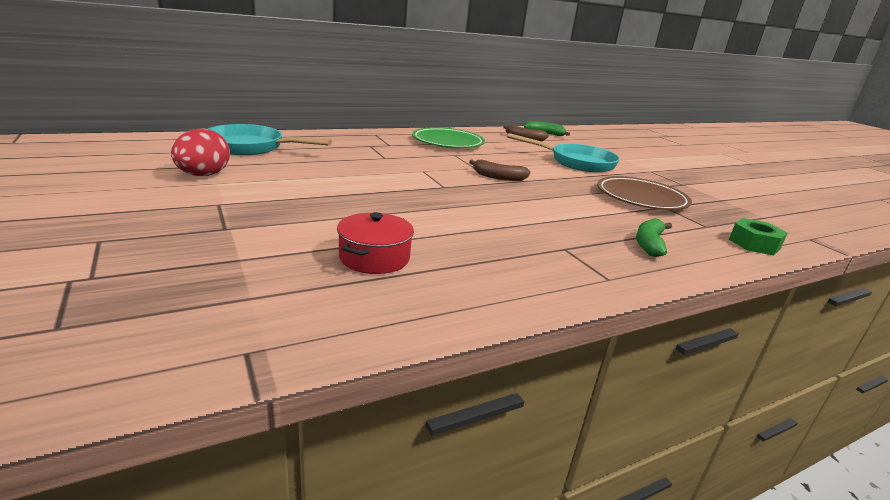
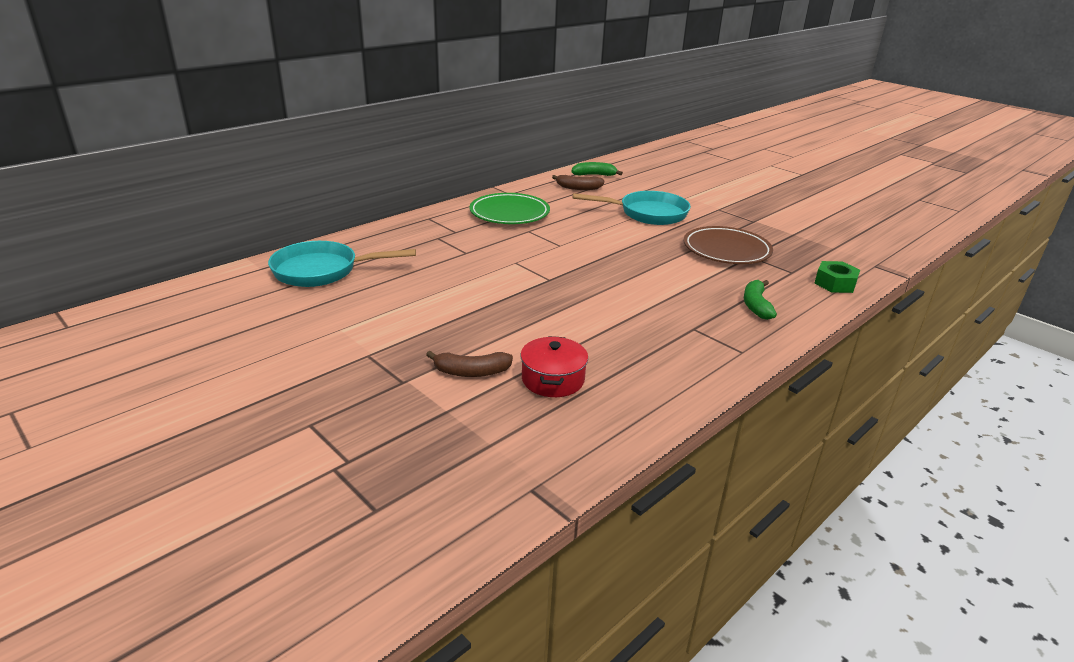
camera: 15 degrees left, 5 degrees up
(203, 175) = (317, 323): red egg -> none
(498, 177) = (589, 253): brown banana -> brown banana (471, 372)

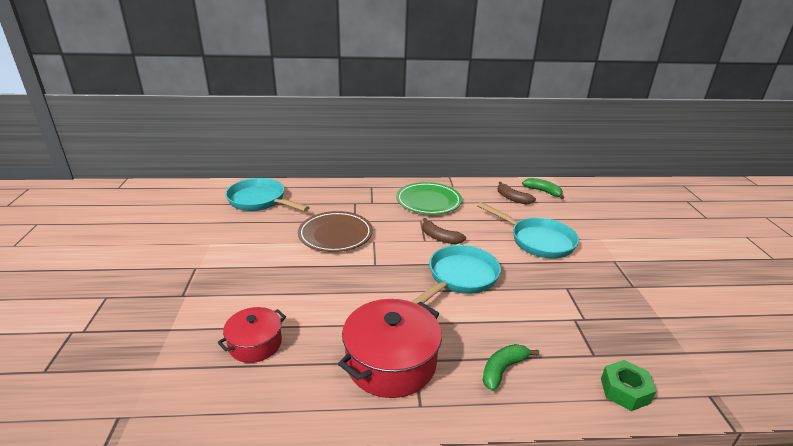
camera: 40 degrees right, 0 degrees up
(471, 372) = (223, 310): brown banana -> brown banana (440, 238)
(634, 261) = (459, 278): none -> turquoise pan
(680, 337) = (391, 362): none -> red pot
(726, 250) = (559, 303): brown plate -> brown plate (335, 235)

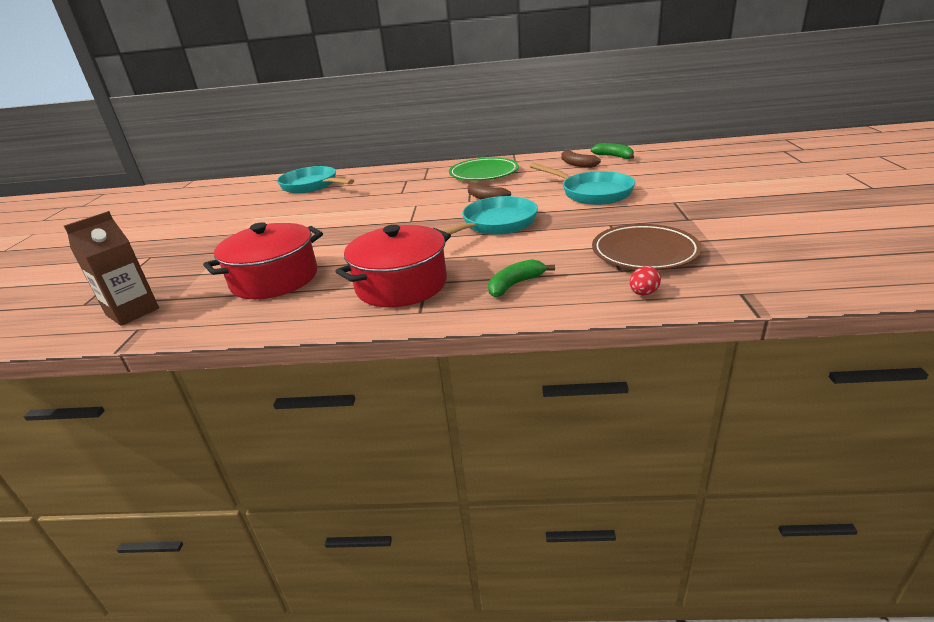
camera: 10 degrees right, 0 degrees up
(106, 388) = (132, 312): none -> brown carton
(255, 344) = (274, 279): red pot -> red pot, size x1.68
(335, 235) = (378, 203): brown plate -> brown plate (644, 252)
(625, 390) = (643, 293): green nut -> red egg

